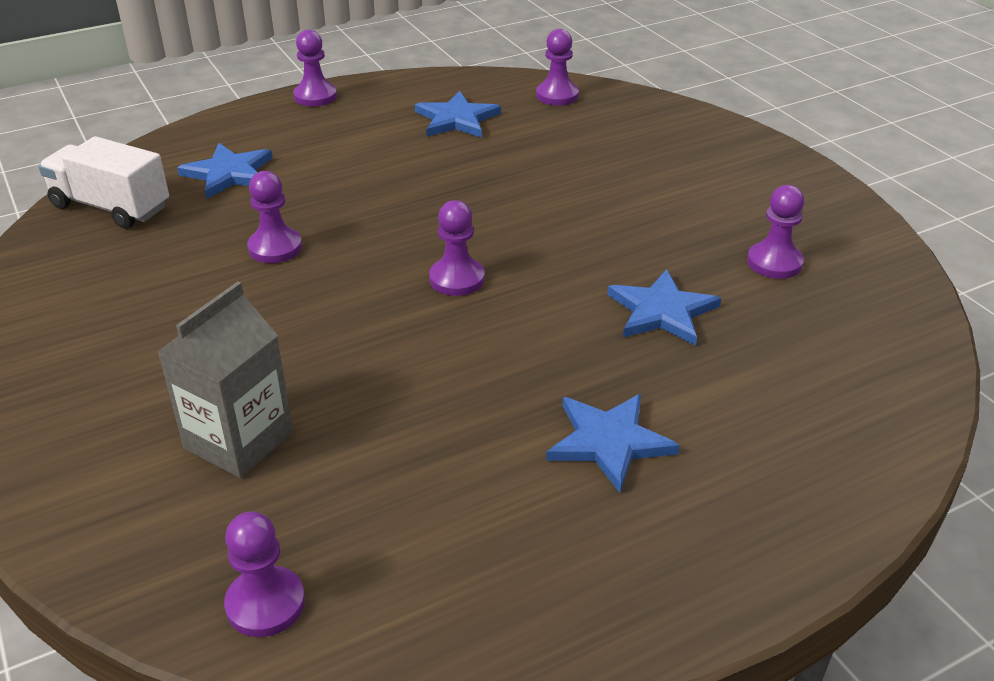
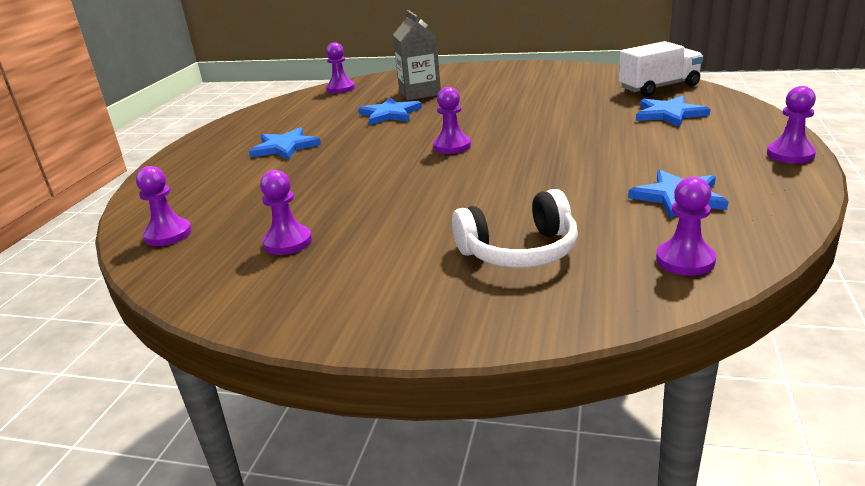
camera: 135 degrees right, 10 degrees down
(275, 248) = (556, 114): purple pawn -> purple pawn (168, 234)
(626, 151) = (519, 251): none -> white headphones
(661, 311) = (325, 187): blue star -> blue star (390, 114)

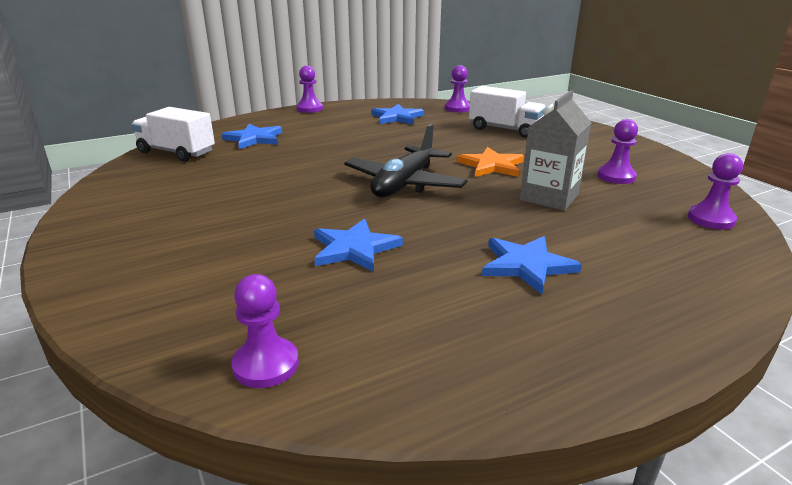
camera: 135 degrees left, 0 degrees up
(419, 93) = (251, 264): grey carton -> grey carton (549, 197)
(424, 193) = (491, 166): none -> orange star
(452, 146) = (404, 184): purple pawn -> black plane
(519, 251) = (505, 129): white headphones -> white truck

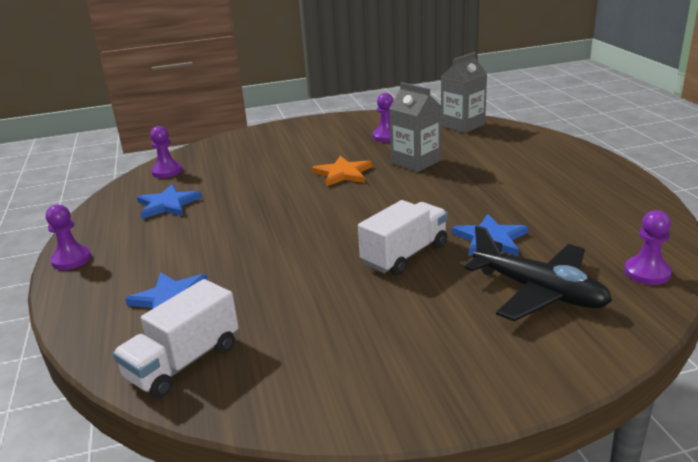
camera: 75 degrees left, 0 degrees up
(404, 184) = (367, 212): black plane -> black plane (539, 292)
(505, 129) = (254, 158): white truck -> white truck (405, 255)
(526, 265) = (519, 182): blue star -> none
(711, 219) = (462, 125): purple pawn -> grey carton

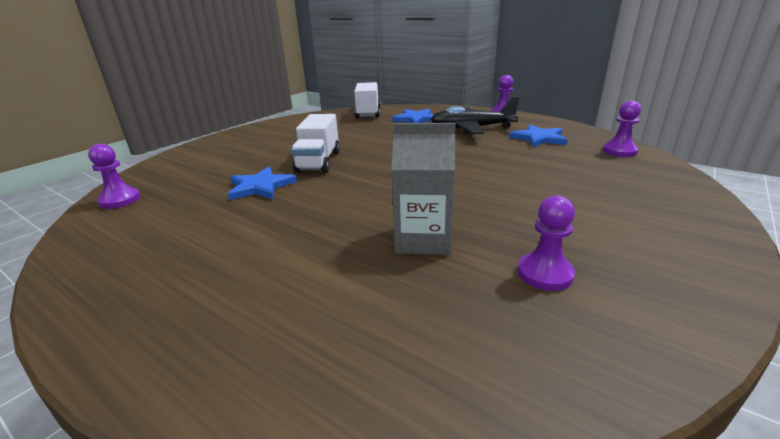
camera: 140 degrees right, 0 degrees up
(343, 173) = (474, 197): orange star -> none
(462, 125) = (472, 378): grey carton -> none
(539, 292) = (210, 169): black plane -> black plane (471, 129)

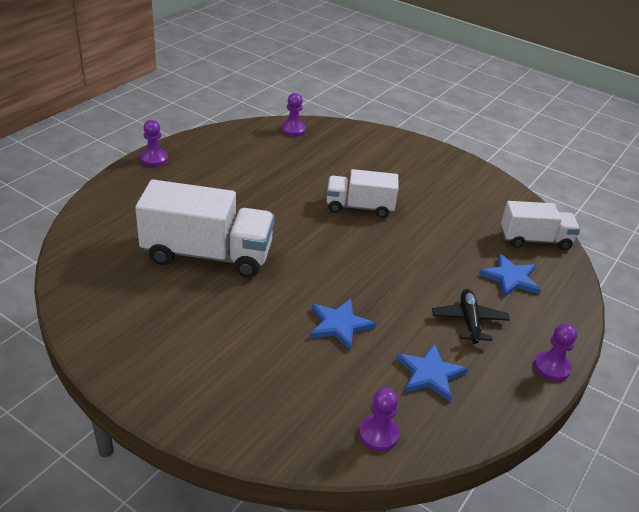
camera: 85 degrees right, 10 degrees up
(260, 186) = (307, 182): blue star -> blue star (339, 325)
(423, 239) = (207, 254): grey carton -> white truck
(471, 129) = (469, 321): black plane -> black plane, size x0.67
(544, 274) = (153, 299): purple pawn -> purple pawn (154, 159)

